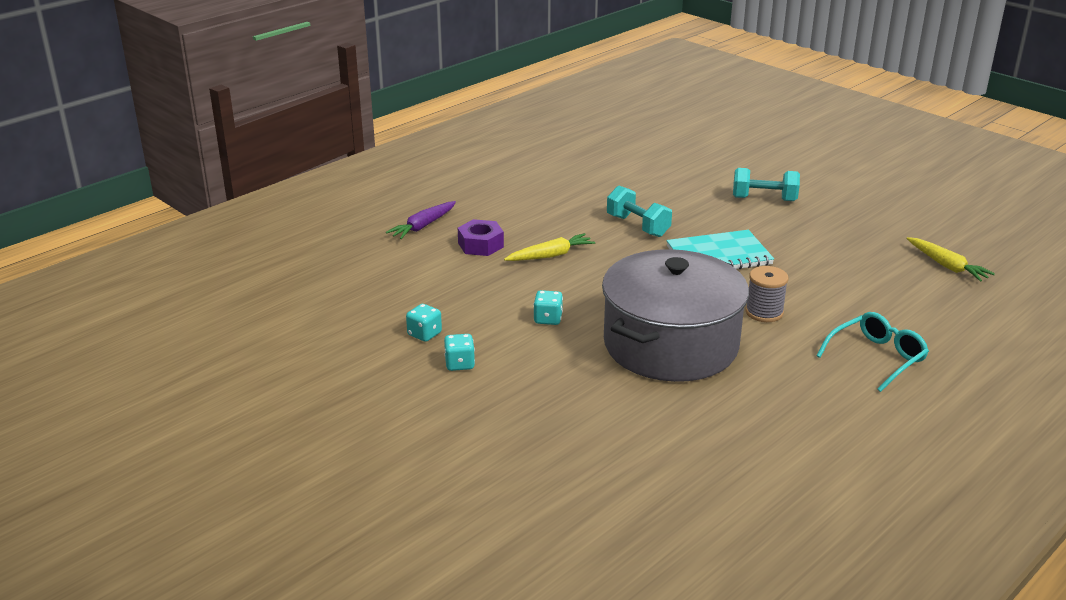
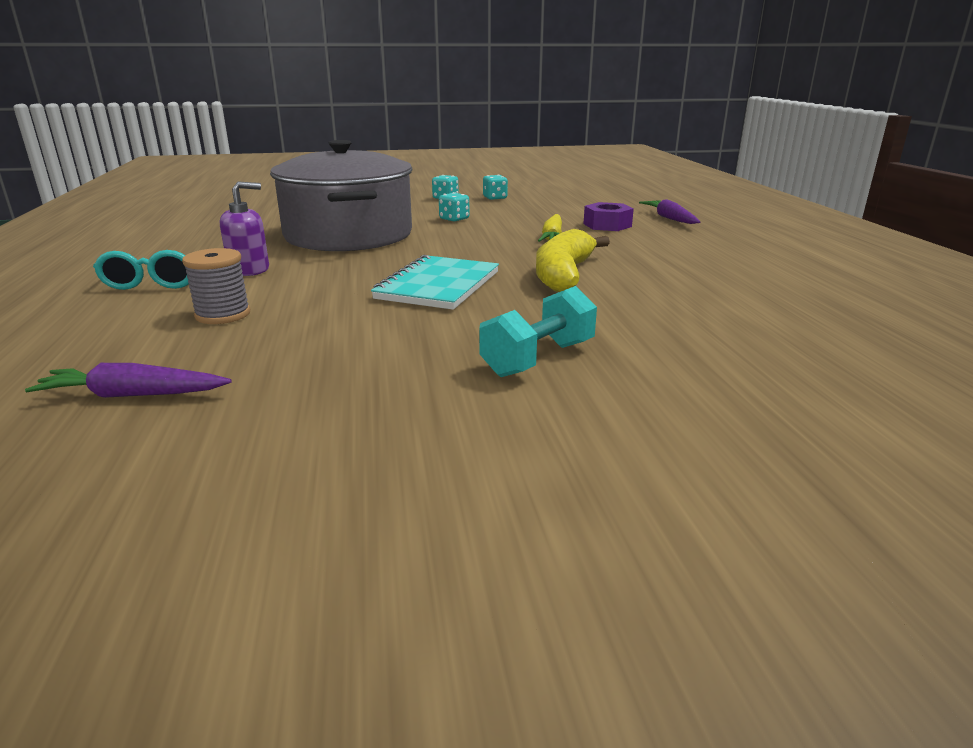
camera: 125 degrees right, 5 degrees down
(638, 226) = (563, 274): turquoise dumbbell -> yellow banana
(764, 312) = (312, 269): grey spool -> grey spool (223, 315)
(804, 337) = (249, 269): none -> purple soap dispenser
(946, 266) = (133, 395): yellow carrot -> purple carrot

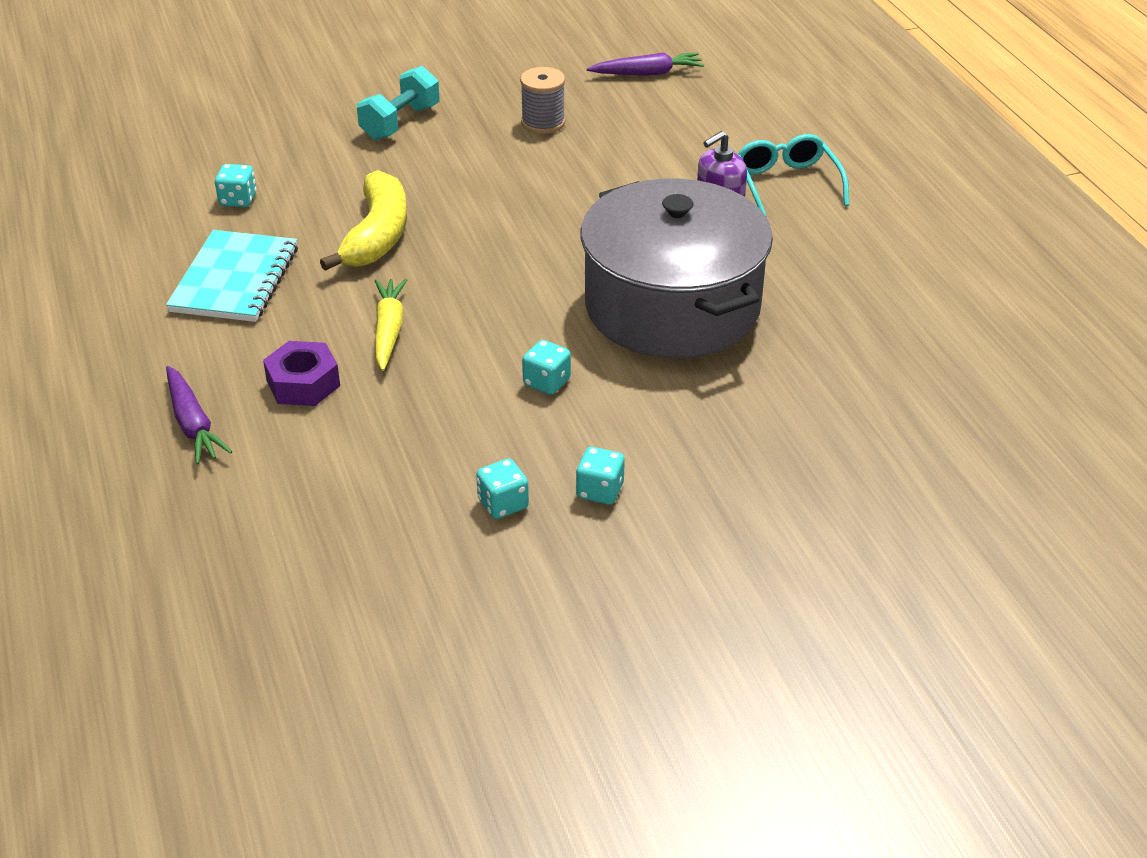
camera: 170 degrees right, 15 degrees up
(223, 315) = (670, 144): grey spool -> grey spool (543, 123)
(438, 285) = (504, 202): turquoise notebook -> turquoise notebook (235, 279)
(715, 303) = (238, 200): none -> turquoise dice

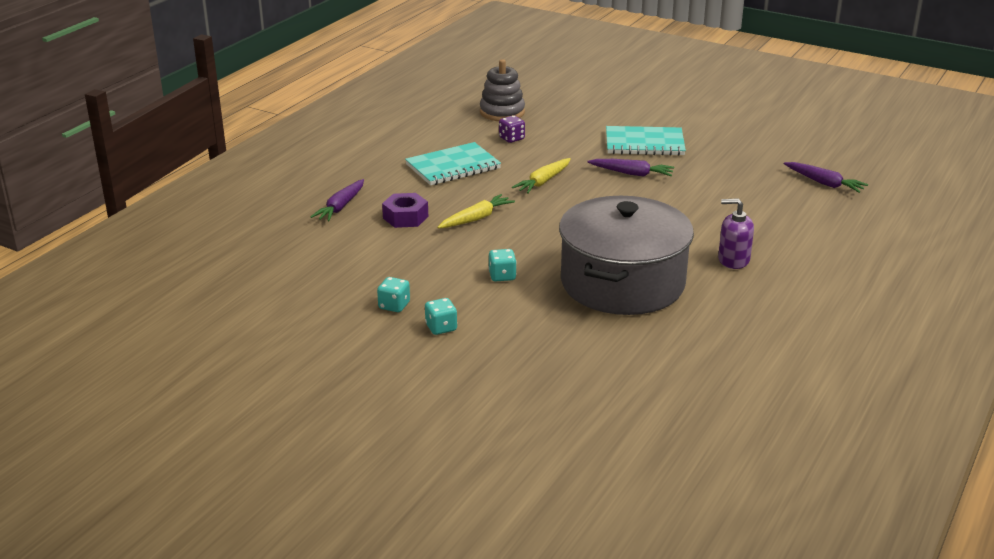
camera: 50 degrees right, 10 degrees down
(160, 170) = (502, 112): none -> grey stacking toy
(238, 200) = (511, 138): turquoise dice -> purple dice
(377, 235) = (543, 181): yellow banana -> yellow carrot
(400, 122) = (644, 143): turquoise dumbbell -> turquoise notebook
(453, 168) = (632, 173): none -> purple carrot
(543, 123) = (717, 177): grey spool -> none
(787, 184) = (800, 269): turquoise glasses -> none

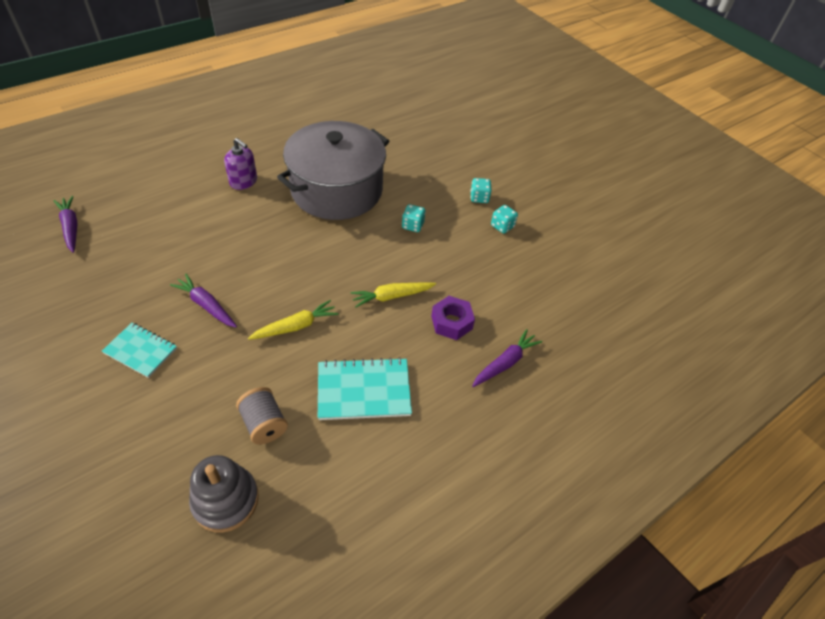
camera: 160 degrees left, 20 degrees up
(511, 138) = (264, 424): purple dice -> grey spool
(644, 143) = (141, 351): turquoise notebook -> turquoise notebook, size x0.66

